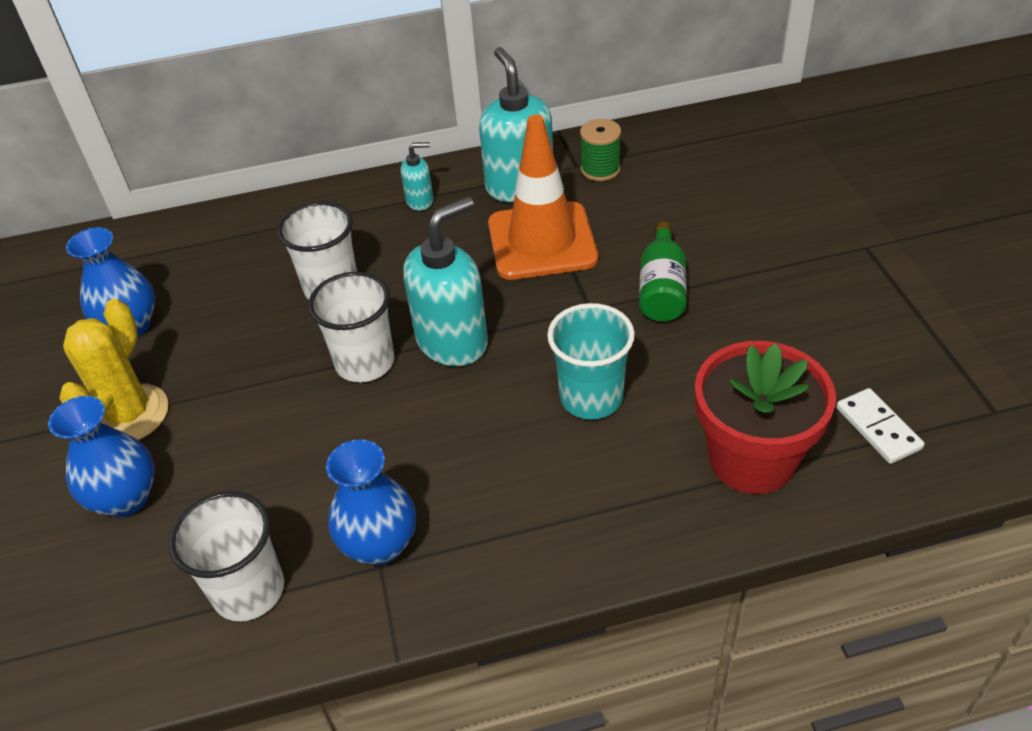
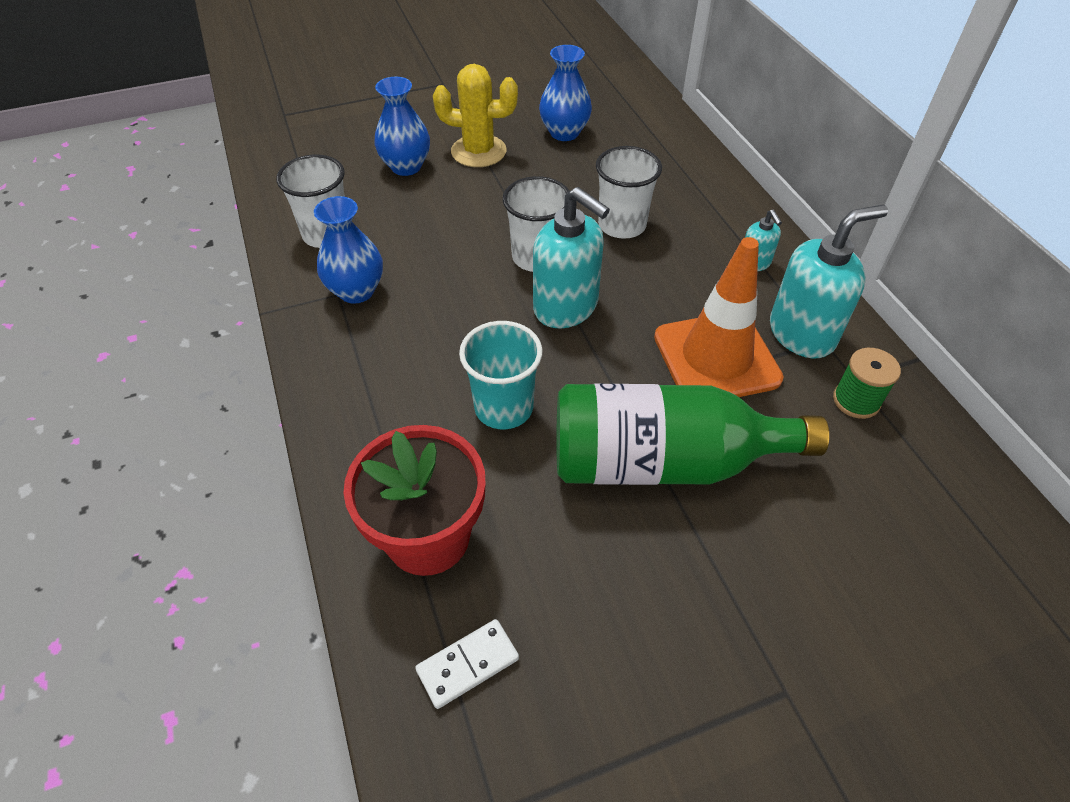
camera: 80 degrees right, 5 degrees up
(662, 289) = (662, 461): green bottle -> green bottle, size x1.94

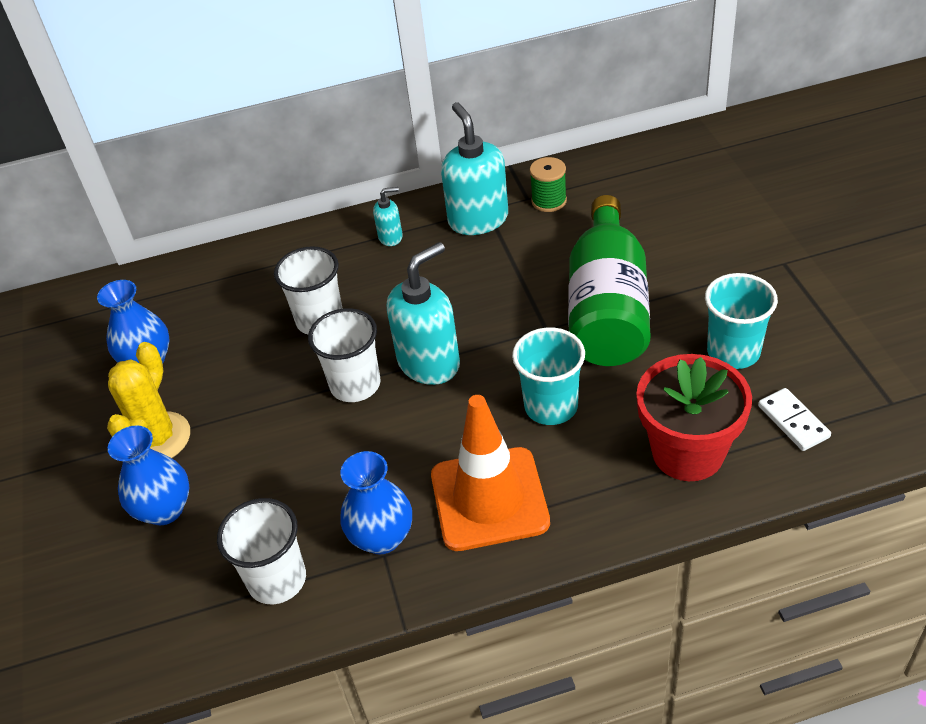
camera: 80 degrees left, 5 degrees down
(592, 601) = (733, 352): none -> turquoise cup
(716, 358) = (501, 270): orange traffic cone -> orange traffic cone (489, 499)

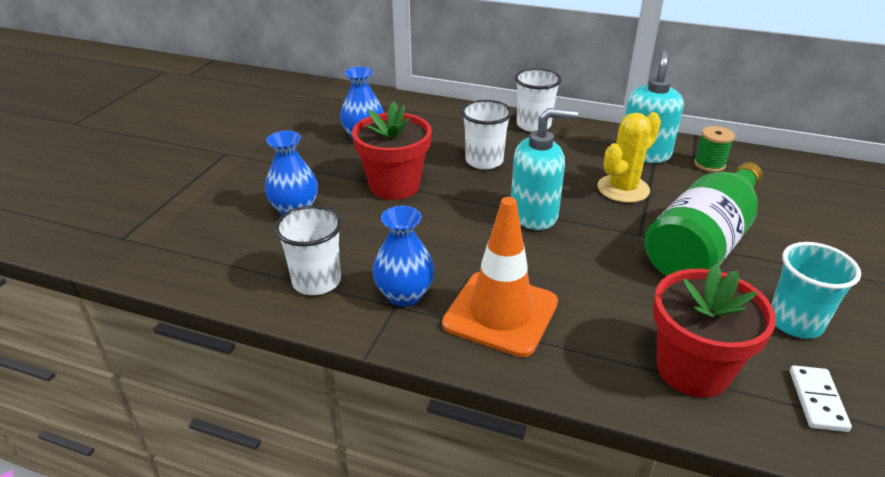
camera: 30 degrees right, 10 degrees down
(157, 439) = (329, 175): yellow cactus -> yellow cactus (623, 189)
(249, 410) = (394, 186): none -> red flower pot
(355, 385) = (472, 203): white cup -> white cup (533, 125)
(391, 237) = (573, 139): turquoise soap dispenser -> none
(551, 406) = (601, 281): turquoise cup -> none

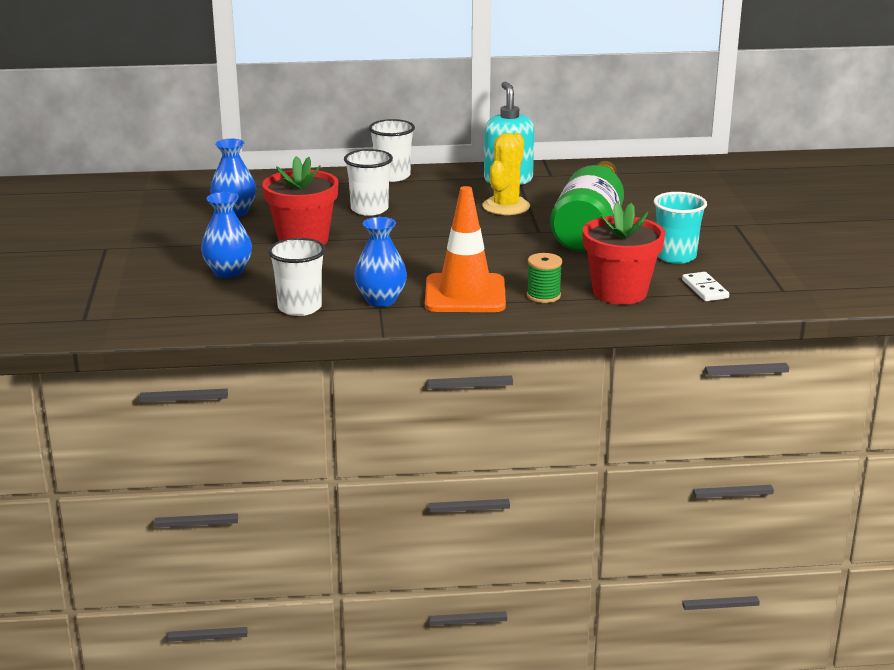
camera: 25 degrees left, 10 degrees down
(534, 215) = (444, 236): turquoise soap dispenser -> none
(709, 164) = (567, 178): green spool -> green spool (543, 296)

